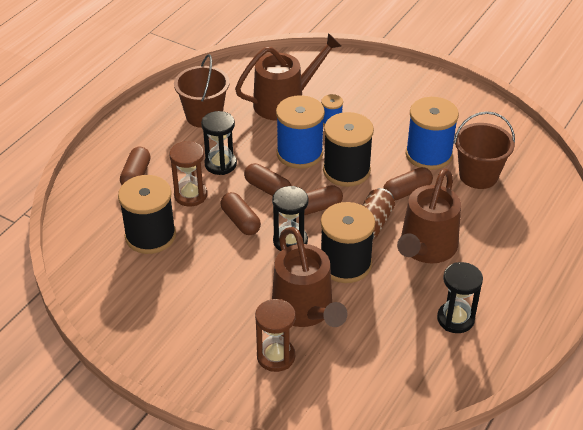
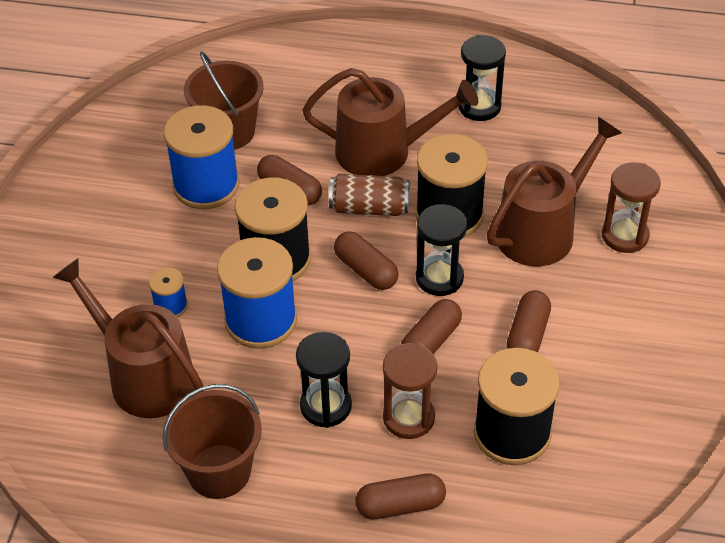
camera: 110 degrees left, 5 degrees up
(268, 189) = (352, 332): brown capsule -> brown capsule (527, 335)

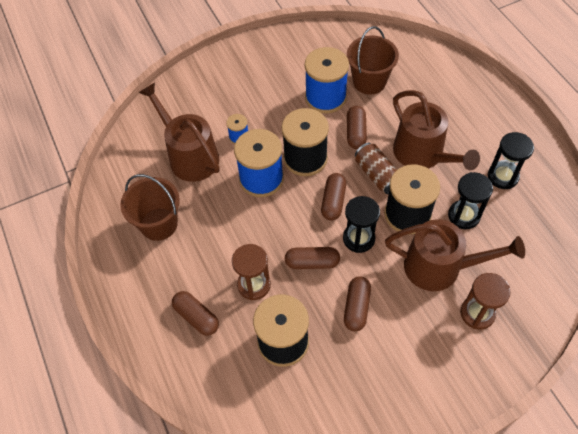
camera: 55 degrees right, 10 degrees up
(144, 376) = (190, 156): brown watering can -> brown watering can turned 45 degrees counterclockwise
(326, 406) = (231, 242): black hourglass -> black hourglass (463, 216)
(527, 335) = (356, 307): brown capsule -> brown capsule turned 60 degrees counterclockwise

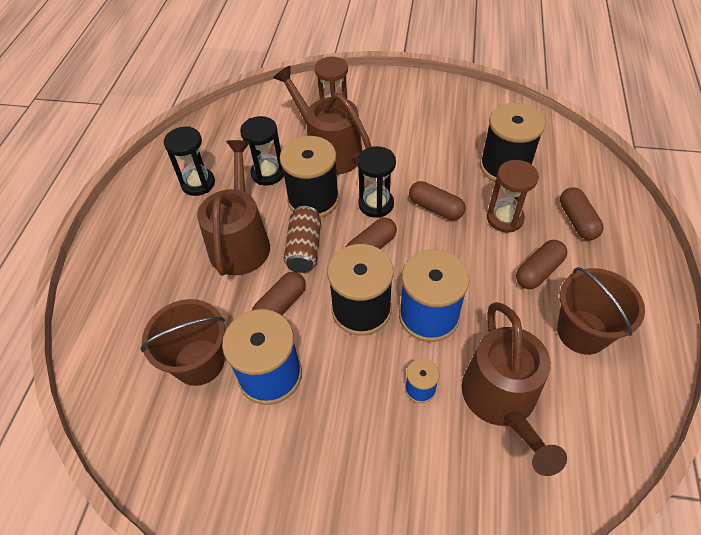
camera: 145 degrees left, 5 degrees down
(356, 307) = (423, 159): brown capsule -> brown capsule (538, 271)

